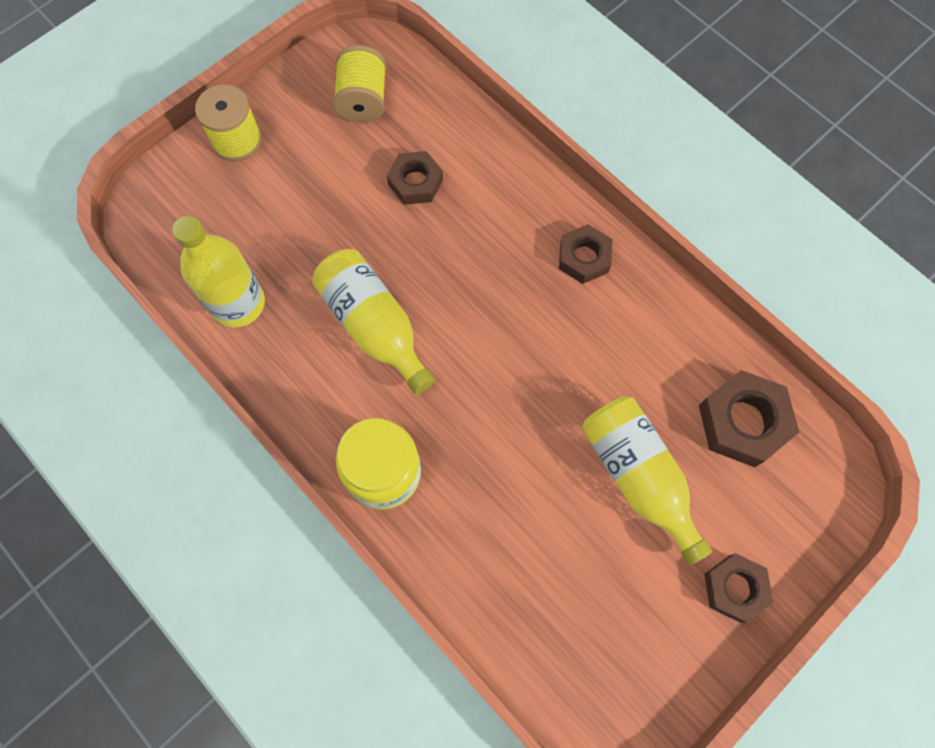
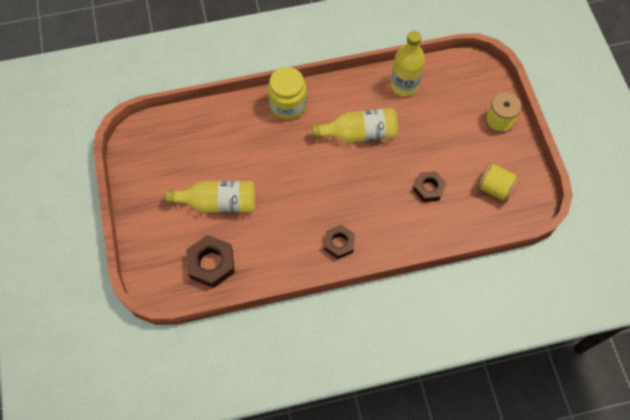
camera: 120 degrees right, 5 degrees down
(735, 588) = (147, 212): brown nut -> none

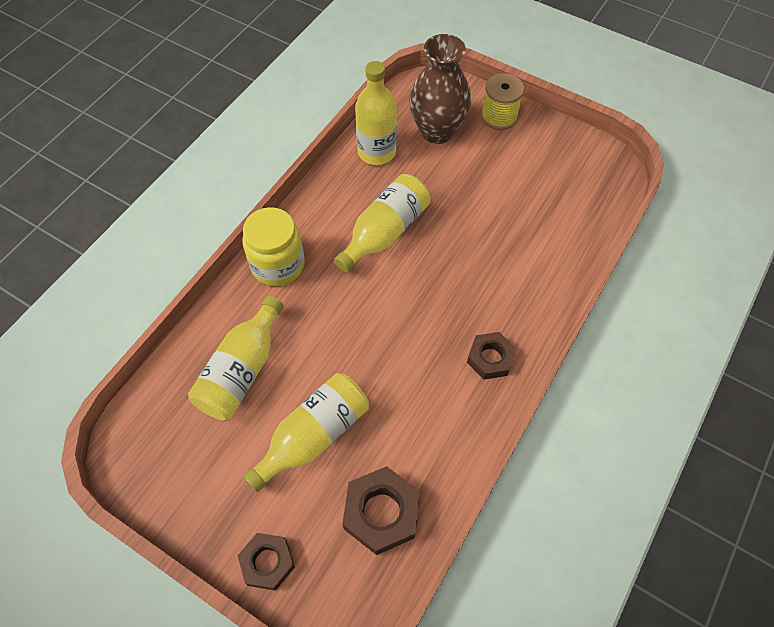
camera: 45 degrees left, 5 degrees down
(218, 143) = (241, 371): none -> yellow bottle
(428, 188) = (510, 228): brown nut -> brown nut (267, 562)
(452, 100) = (437, 131): none -> brown vase
(494, 188) = (565, 178): yellow spool -> none

